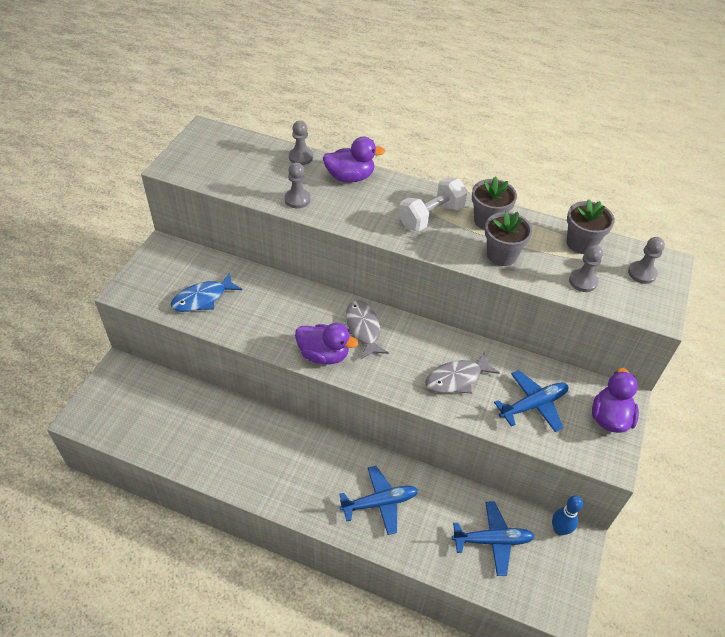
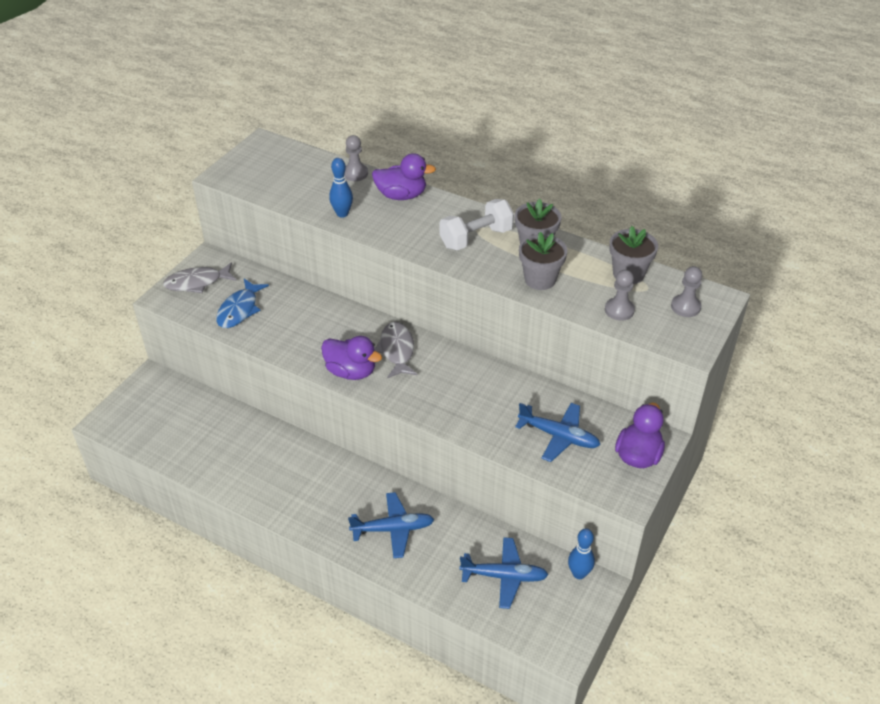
camera: 10 degrees right, 5 degrees down
(203, 298) = (239, 310): blue fish -> blue fish turned 45 degrees counterclockwise
(297, 199) = (342, 214): grey pawn -> blue bowling pin
(457, 378) = (484, 405): grey fish -> grey fish (197, 282)
(533, 405) = (559, 436): blue plane -> blue plane turned 45 degrees clockwise

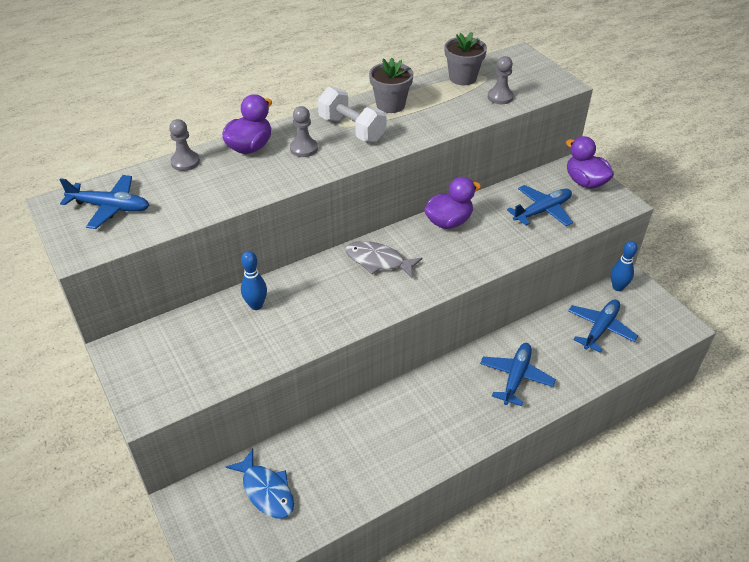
camera: 60 degrees left, 0 degrees up
(197, 282) = (150, 371): grey fish -> none
(239, 310) = (226, 350): blue fish -> blue fish (266, 490)
(276, 166) = (110, 207): none -> blue plane
(342, 214) = (238, 190): blue bowling pin -> blue bowling pin (256, 305)
(351, 371) = (382, 300): purple duck -> purple duck (449, 222)
(476, 238) = (352, 129): white dumbbell -> white dumbbell turned 45 degrees counterclockwise
(540, 279) = (434, 118): grey flower pot -> none
(685, 307) = (518, 70): grey pawn -> grey pawn (304, 148)

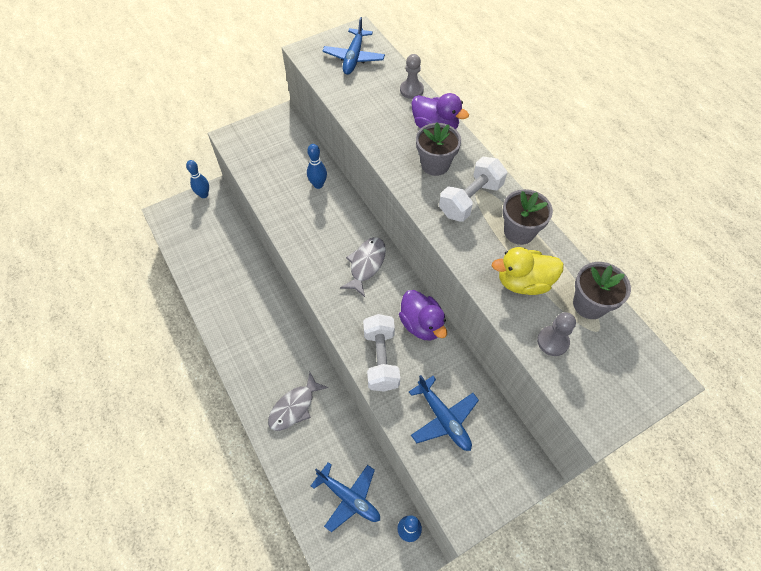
camera: 90 degrees right, 15 degrees up
(186, 515) = (204, 195): none -> blue bowling pin
(266, 490) = (214, 234): blue fish -> none
(304, 148) = (435, 164): grey pawn -> grey flower pot
(445, 106) = (523, 282): none -> yellow duck
(490, 250) = (381, 359): none -> white dumbbell
(516, 377) = (294, 407): blue plane -> grey fish
(585, 182) = (501, 477): purple duck -> none

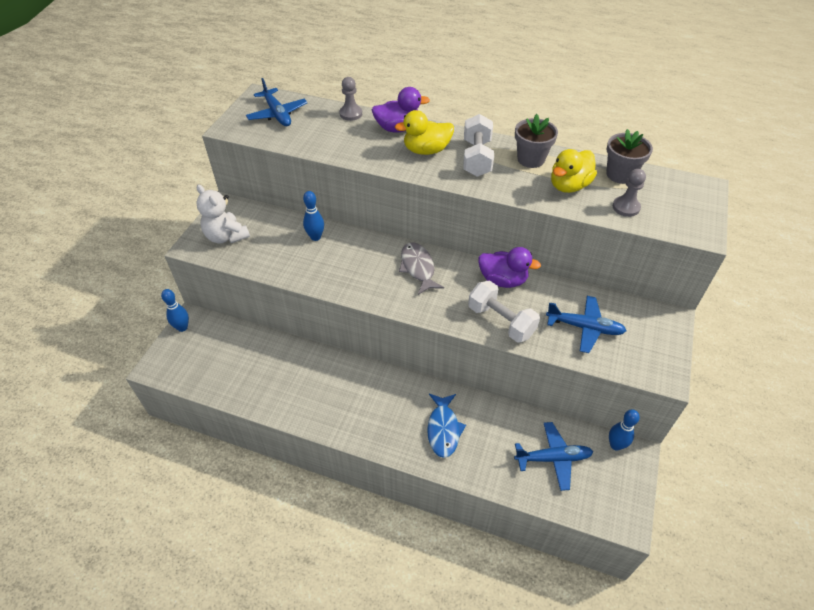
camera: 40 degrees left, 10 degrees down
(259, 143) = (226, 236): none -> white teddy bear
(294, 407) = (443, 429): grey fish -> blue fish
(435, 164) = (426, 150): grey flower pot -> yellow duck

